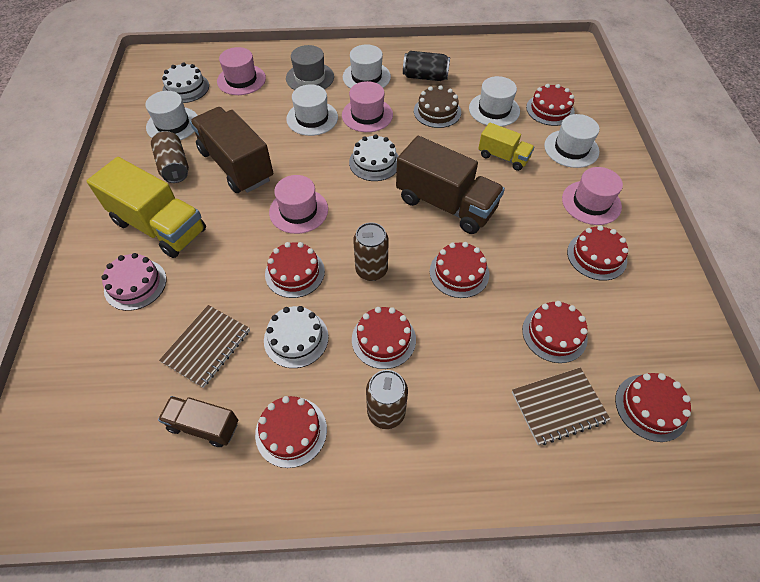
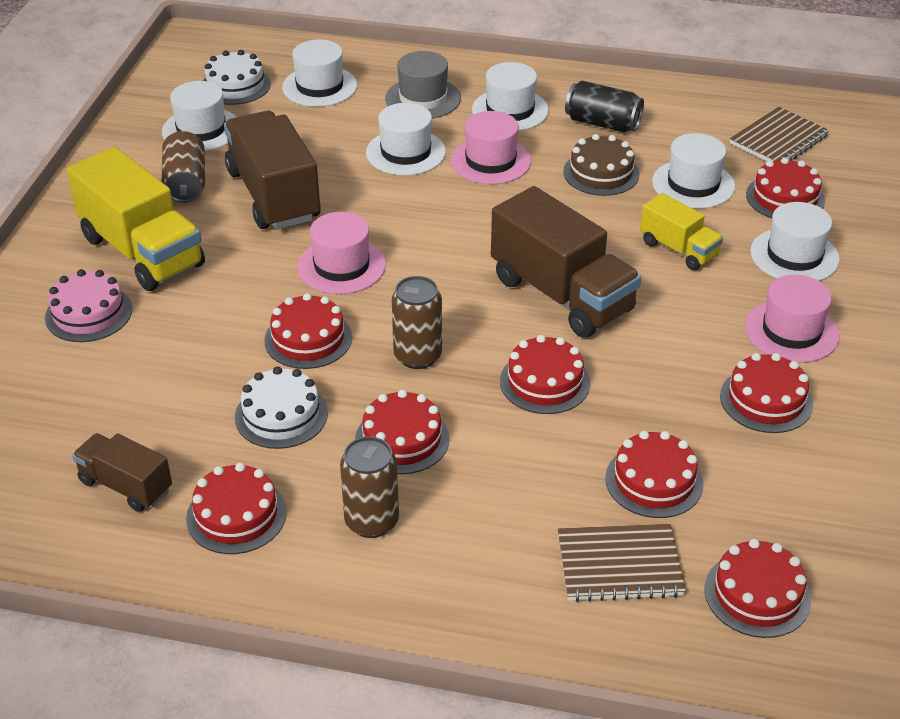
camera: 15 degrees right, 15 degrees down
(207, 346) = (159, 401): brown notebook -> brown notebook (779, 140)
(241, 80) = (319, 86): pink hat -> white hat
(374, 162) = (476, 224): white cake -> none

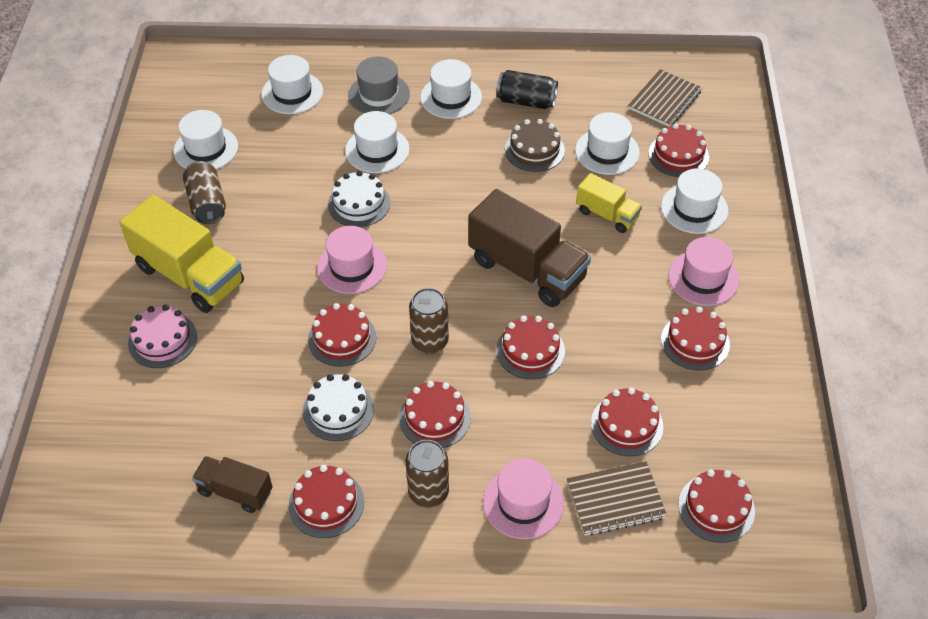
camera: 10 degrees left, 10 degrees up
(235, 85) = (222, 100): white cake -> white cake (359, 203)
(274, 195) = (281, 206): brown truck -> none
(490, 161) = (446, 149): pink hat -> pink hat (523, 502)

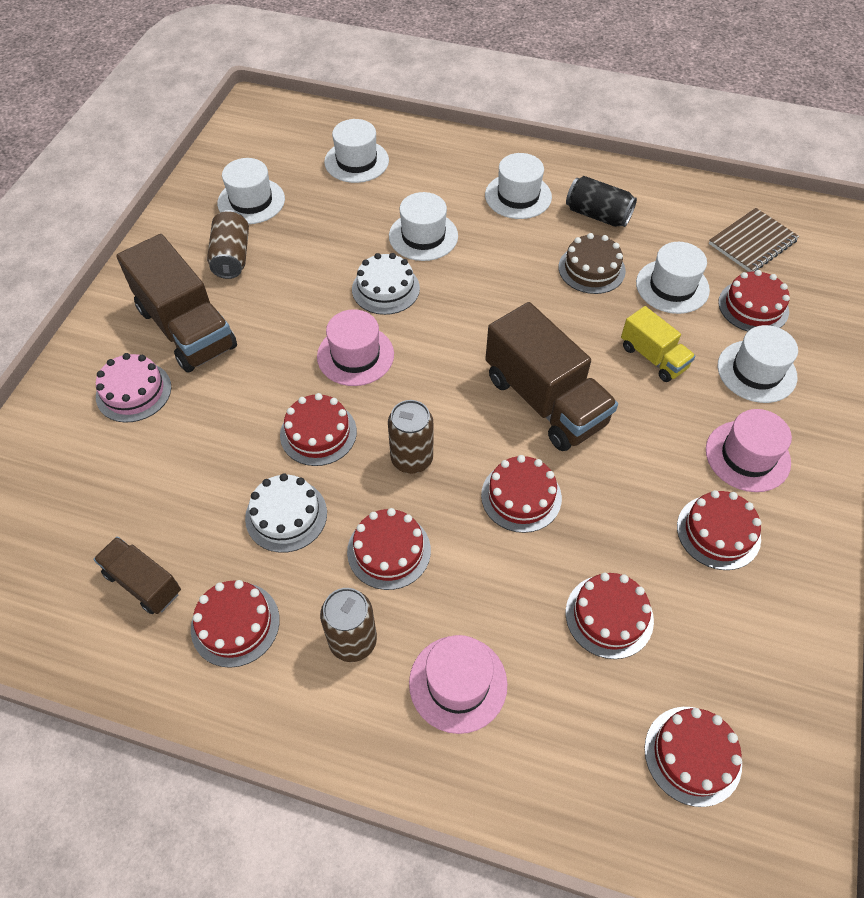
camera: 15 degrees right, 5 degrees up
(189, 275) = (186, 328): yellow truck -> brown truck
(379, 94) = (444, 179): grey hat -> none
(615, 500) = (569, 710): brown notebook -> none

